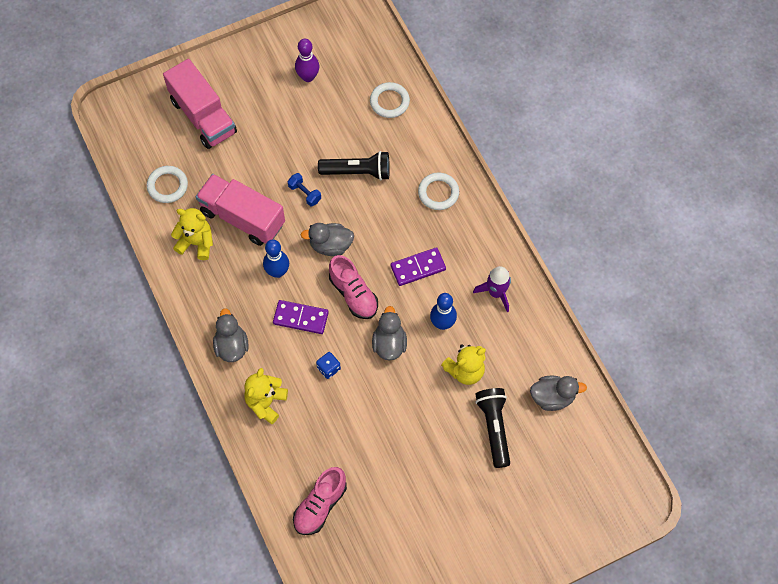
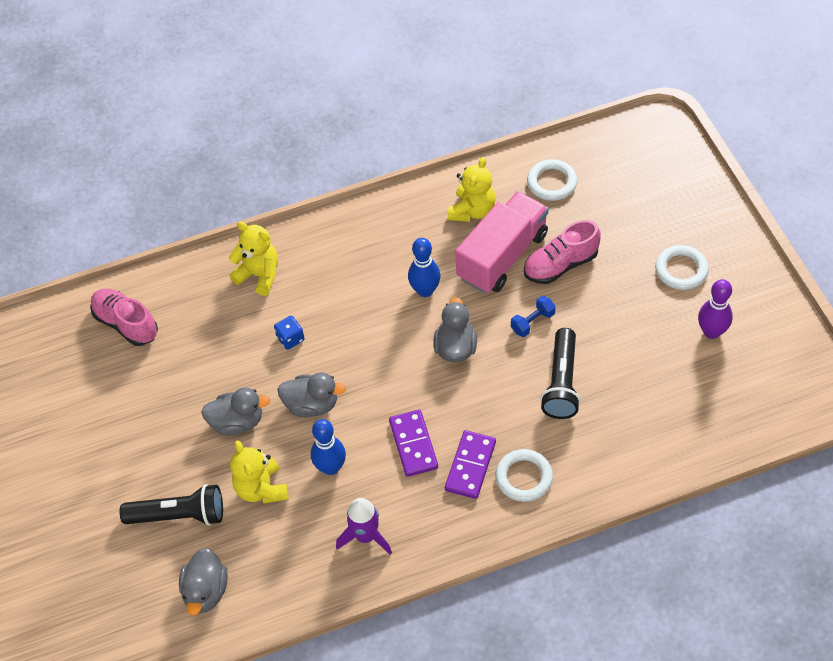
camera: 100 degrees right, 10 degrees down
(203, 116) = (650, 217): pink truck -> none
(231, 346) = (335, 243): grey duck -> grey duck (237, 422)
(300, 318) = (360, 312): purple domino -> purple domino (470, 466)
(353, 294) = (385, 369): pink shoe -> pink shoe (560, 265)
(389, 102) = (672, 427): white ring -> white ring (681, 270)

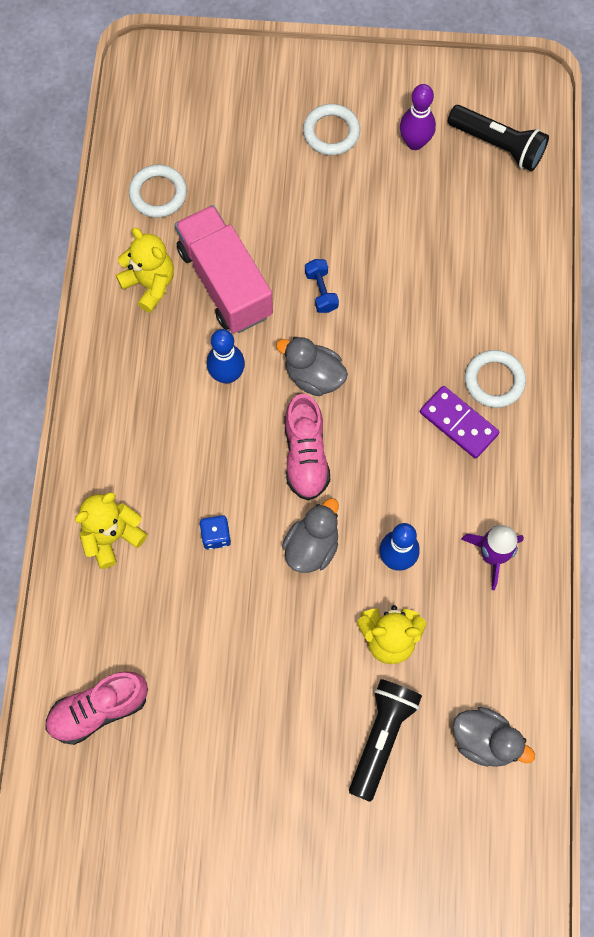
camera: 70 degrees left, 15 degrees up
(237, 422) = (295, 632): grey duck -> none
(413, 444) = (408, 466): purple domino -> none
(560, 265) = (266, 234): pink shoe -> pink shoe (305, 455)
(561, 382) = (405, 298): black flashlight -> black flashlight (497, 145)

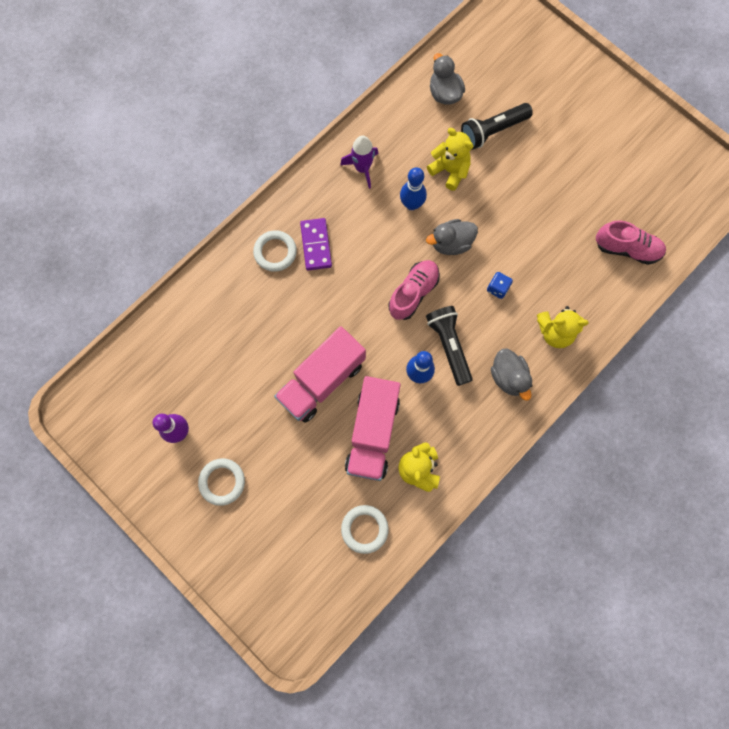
camera: 140 degrees left, 5 degrees up
(313, 376) = (370, 333): grey duck -> grey duck (508, 377)
(321, 291) = (322, 380): blue dumbbell -> pink truck
(497, 145) = (134, 388): black flashlight -> black flashlight (449, 346)

